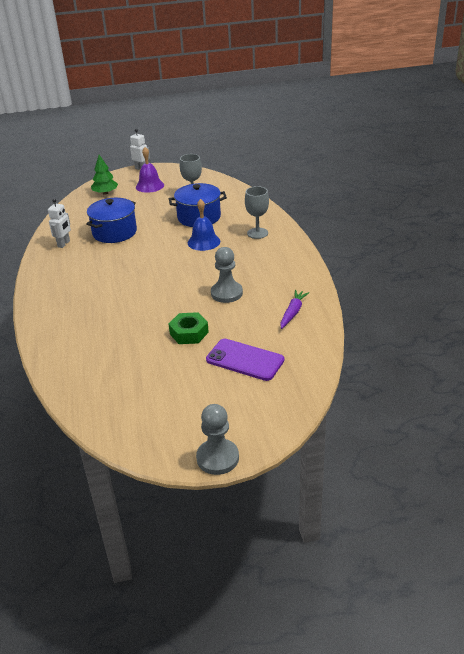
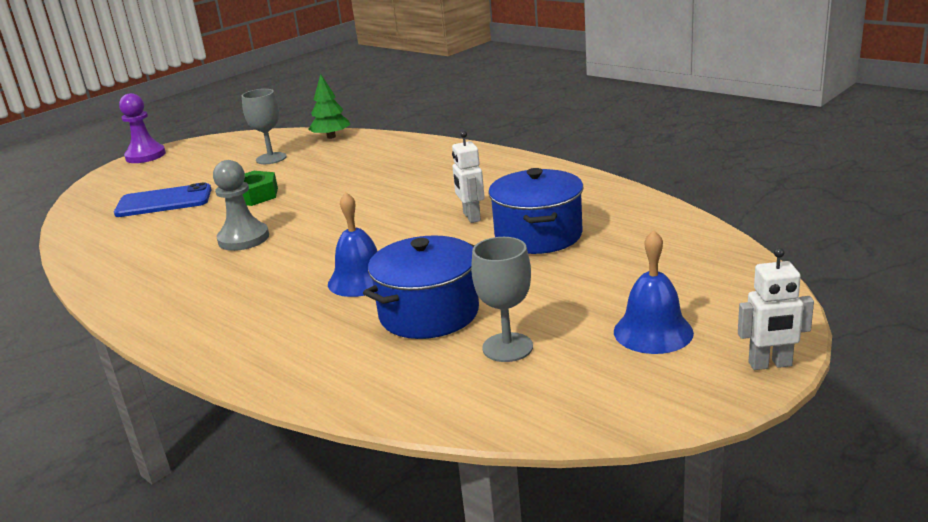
camera: 145 degrees right, 10 degrees down
(64, 244) = (582, 197): white robot -> white robot (471, 217)
(105, 193) = (706, 280): green tree -> green tree (331, 137)
(149, 186) = (653, 332): purple bell -> blue bell
(217, 458) = (145, 156): grey pawn -> purple pawn
(245, 360) = (164, 201): purple phone -> blue phone
(257, 233) = (272, 331): grey goblet -> grey goblet (271, 158)
(293, 312) = (126, 254): purple carrot -> none

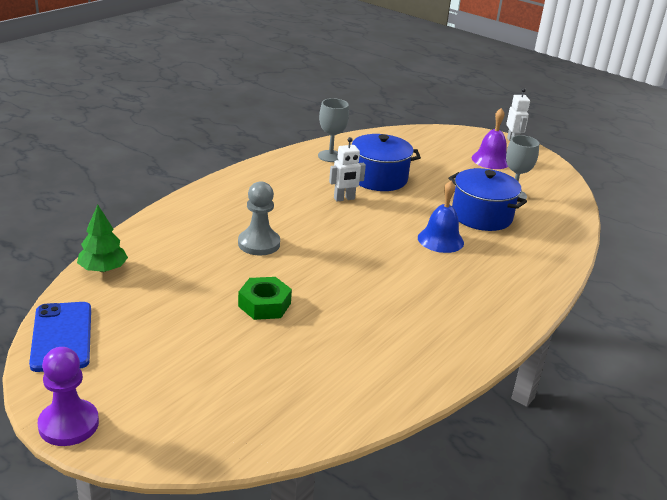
camera: 100 degrees left, 5 degrees up
(164, 201) = (259, 368): blue phone -> blue phone (62, 336)
(243, 239) = (366, 299): grey pawn -> grey pawn (259, 244)
(271, 158) = (153, 305): grey goblet -> grey goblet (330, 156)
(653, 332) = (490, 160): blue bell -> purple bell

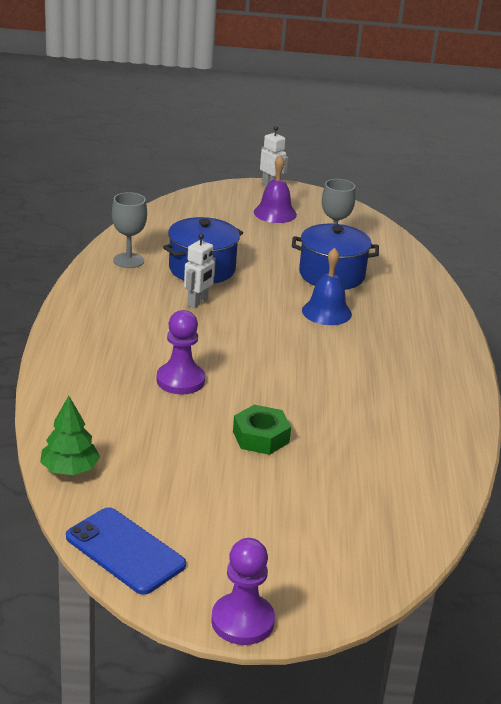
camera: 35 degrees left, 0 degrees up
(259, 244) = (180, 380): grey pawn -> purple pawn

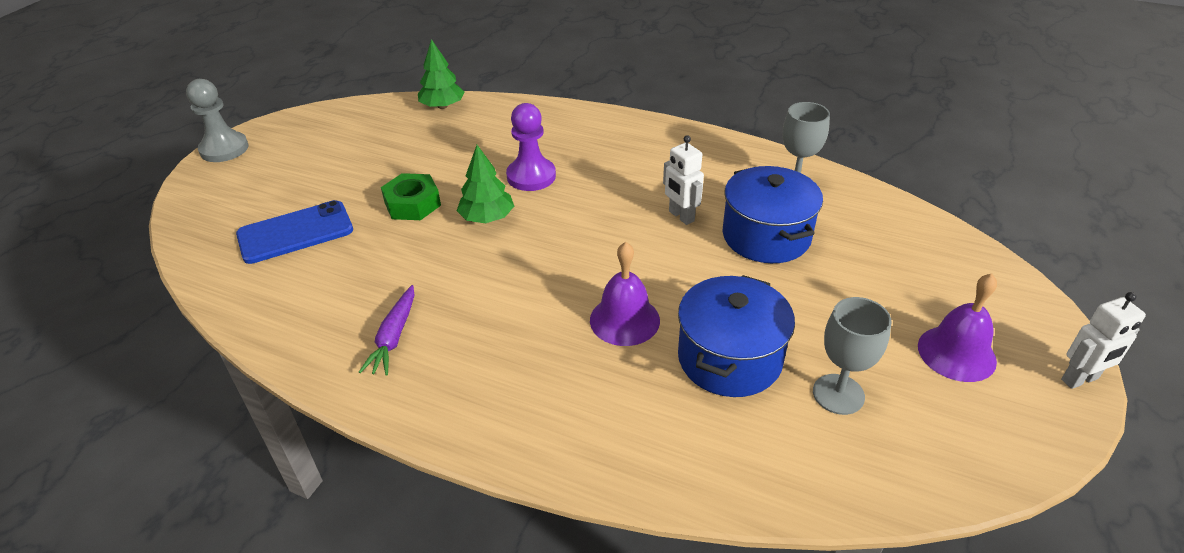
camera: 115 degrees right, 10 degrees up
(125, 551) = (335, 116): blue phone -> blue phone (295, 232)
(242, 621) = (224, 149): purple pawn -> grey pawn
(255, 390) = (487, 218): none -> green tree
(326, 312) = (624, 320): blue bell -> purple bell
(416, 399) = (394, 337): none -> purple carrot

